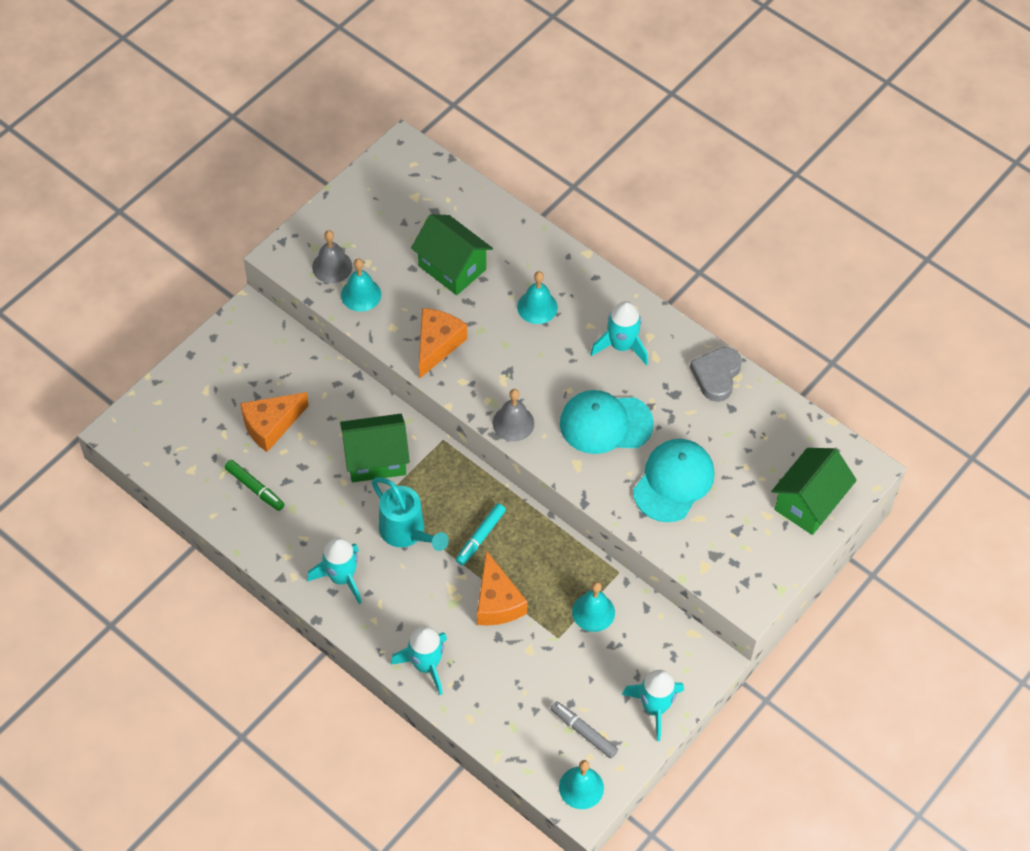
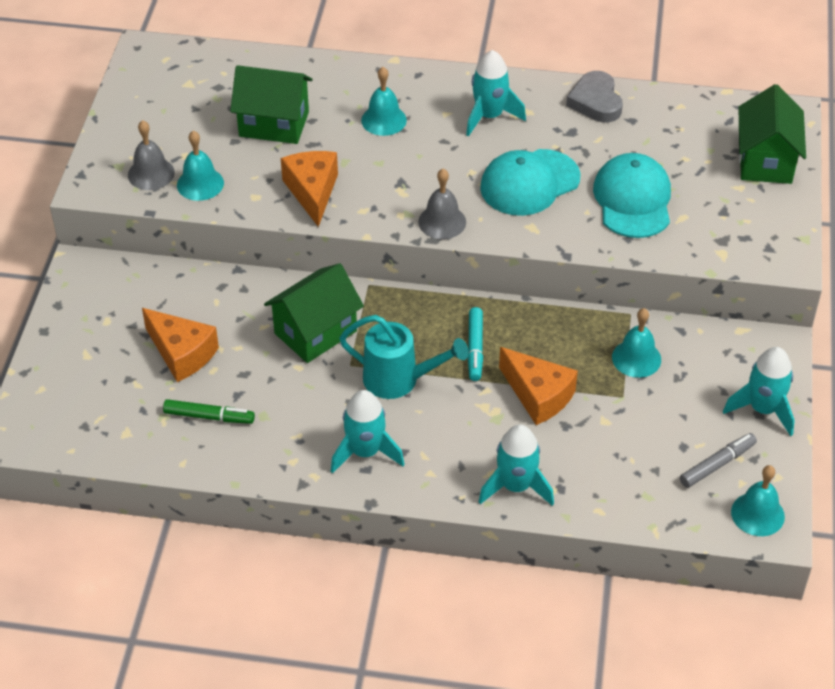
camera: 30 degrees left, 10 degrees down
(271, 425) = (182, 353): orange cheese -> orange cheese turned 75 degrees counterclockwise
(583, 732) = (717, 464): grey marker -> grey marker turned 135 degrees clockwise

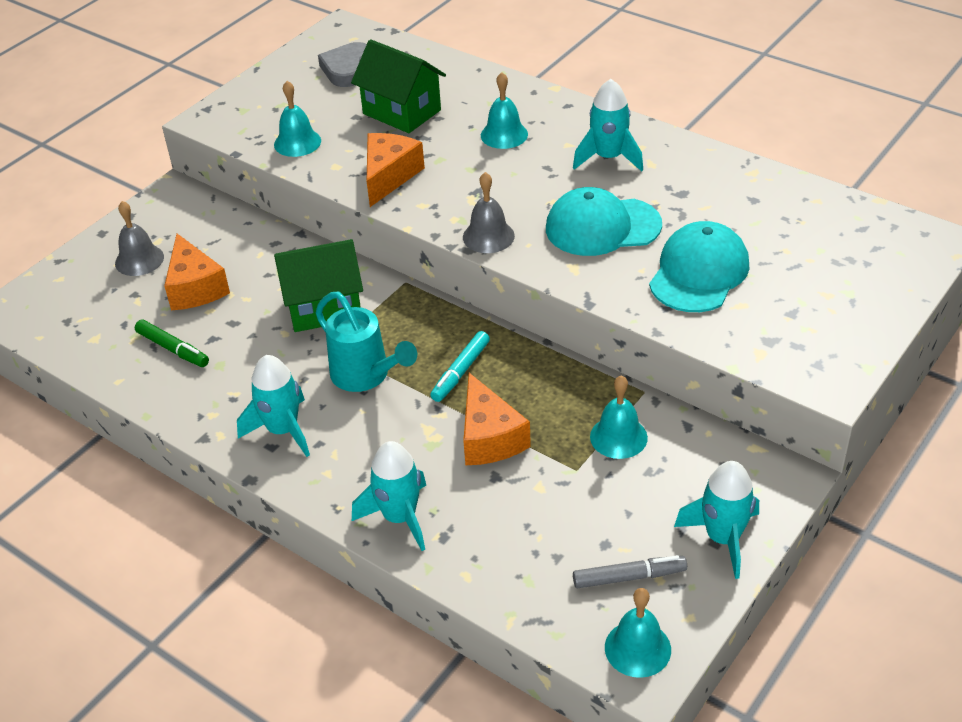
camera: 30 degrees right, 5 degrees down
(151, 173) = (263, 123): grey bell -> grey bell (139, 260)
(595, 101) = (727, 173): grey heart -> grey heart (347, 69)
(765, 161) = (876, 277): green house -> none

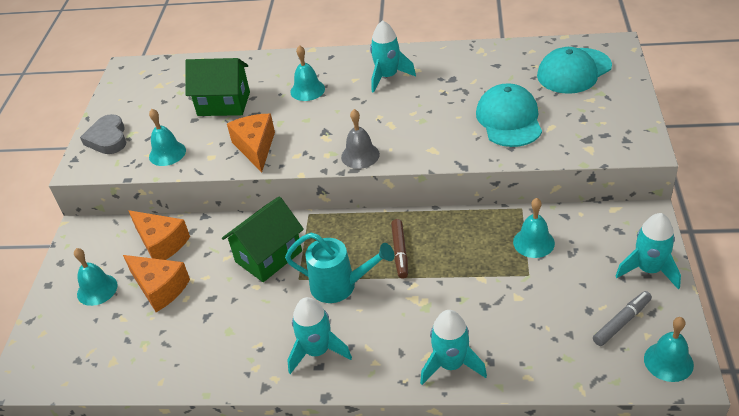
camera: 30 degrees left, 0 degrees up
(139, 260) = (97, 289): grey bell -> turquoise bell
(173, 349) = (183, 338): green marker -> none
(347, 69) = (157, 92): grey heart -> grey heart (108, 138)
(460, 372) = (400, 252): turquoise marker -> brown marker
(489, 437) = (458, 283): orange cheese -> orange cheese (161, 243)
(602, 227) = (425, 118): turquoise cap -> turquoise cap (573, 71)

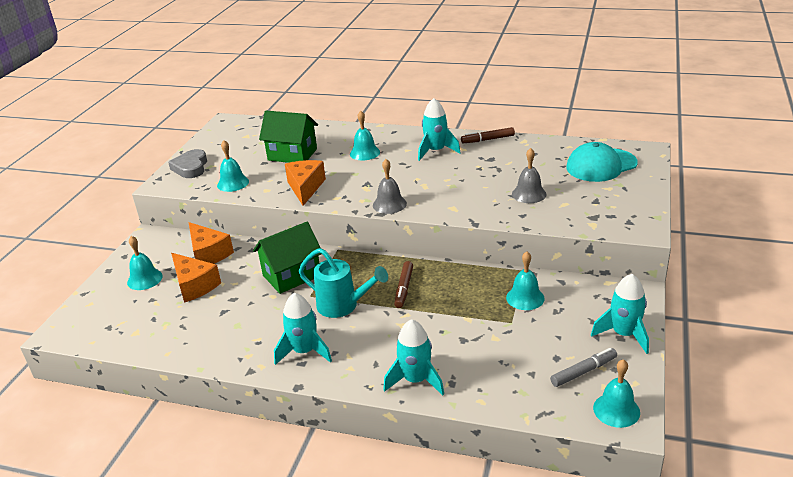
camera: 10 degrees right, 10 degrees down
(440, 53) = (487, 139): none -> brown marker
(509, 119) = (529, 194): turquoise cap -> grey bell

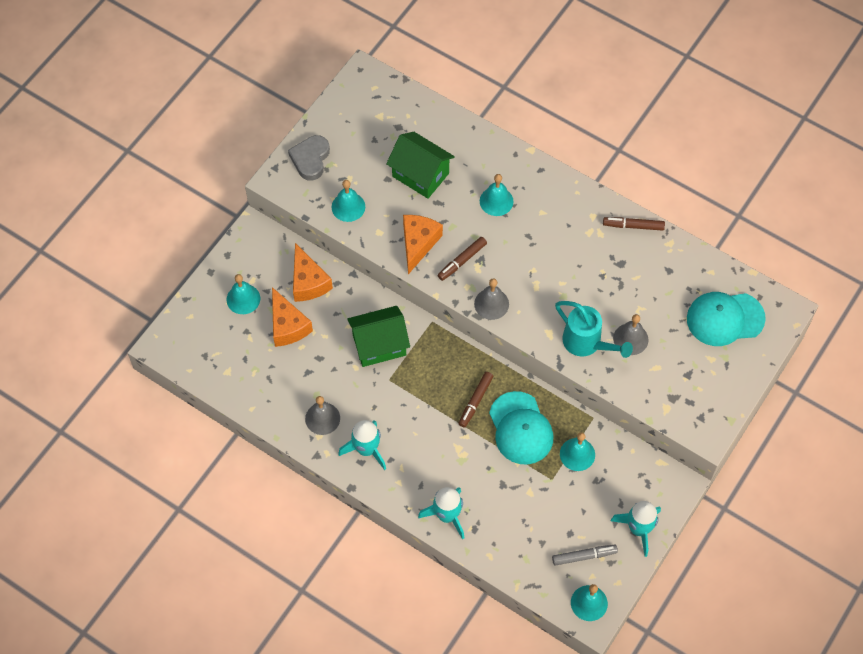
camera: 15 degrees right, 30 degrees up
(248, 340) = (322, 418): none -> grey bell
(342, 306) = (414, 404): turquoise watering can -> turquoise watering can (586, 343)
(350, 188) = (462, 261): none -> brown marker
(436, 151) = (570, 227): turquoise rocket -> none
(458, 295) = (520, 428): none -> turquoise cap

